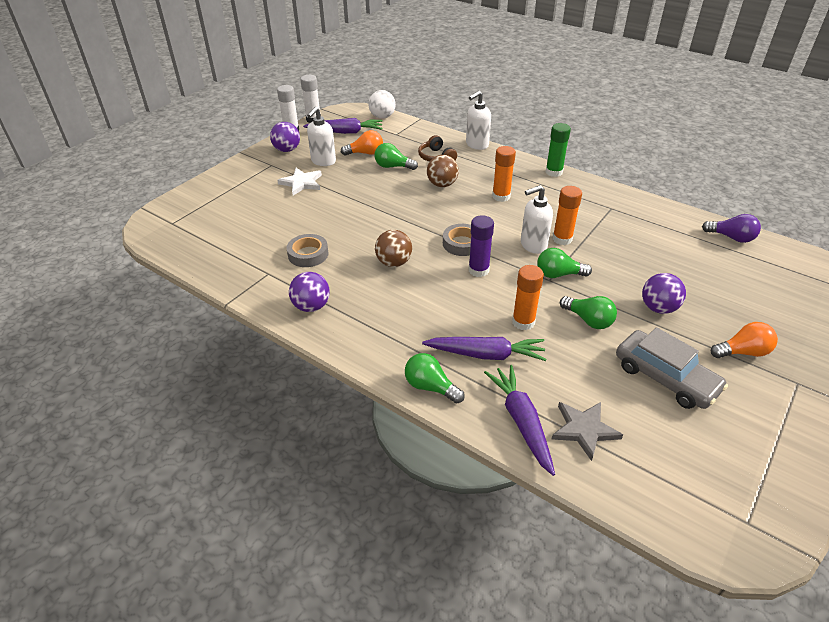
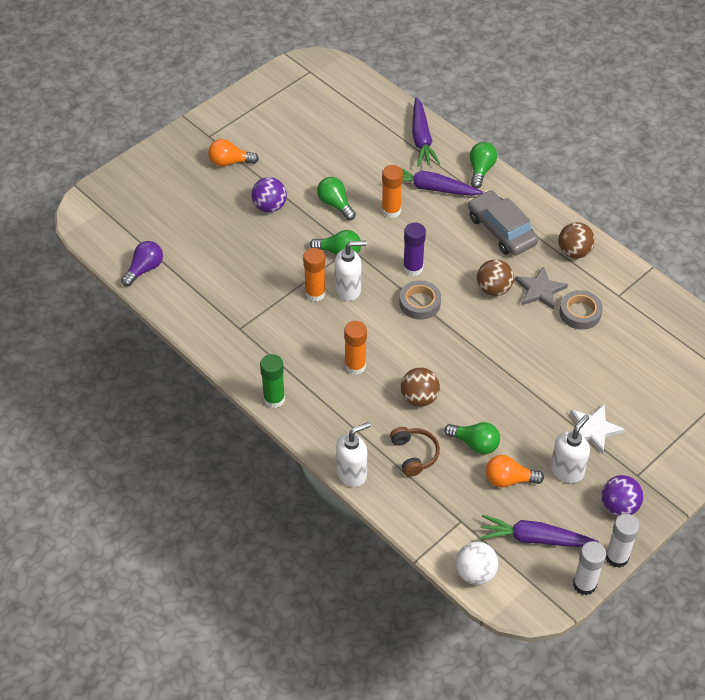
camera: 170 degrees left, 10 degrees up
(311, 306) = (574, 252): purple ball -> brown ball
(430, 387) = (480, 170): green light bulb -> green light bulb turned 120 degrees counterclockwise
(584, 430) = (380, 128): grey star -> grey star (540, 290)
(665, 377) = (302, 152): grey car -> grey car (501, 230)
(731, 237) = (144, 269): purple light bulb -> purple light bulb turned 90 degrees clockwise

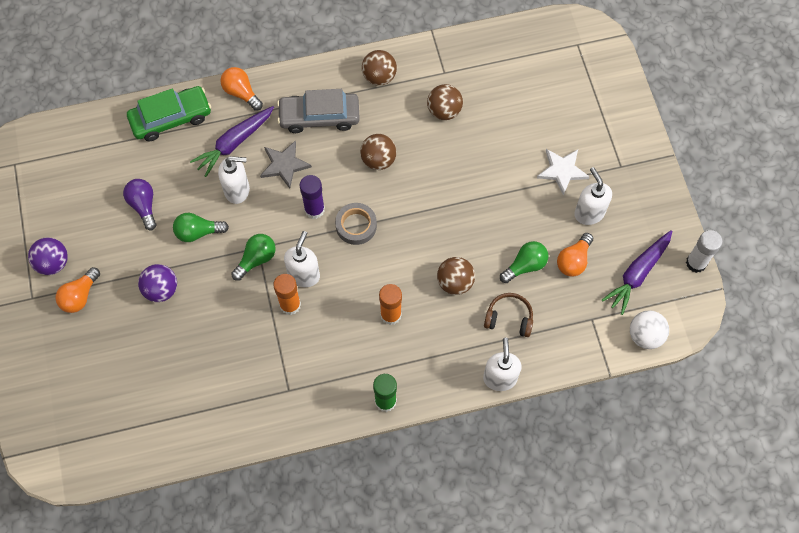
camera: 60 degrees left, 15 degrees up
(144, 269) = (162, 441): purple light bulb -> purple light bulb (143, 206)
(391, 210) = (237, 190): orange glue stick -> white soap dispenser
(421, 139) = (171, 118): purple carrot -> green car
(480, 170) = (241, 93): green light bulb -> orange light bulb
(540, 290) = (402, 126): grey star -> grey star (284, 165)
(580, 313) = (444, 111): grey tape -> brown ball
(617, 557) = (684, 226): white glue stick -> none
(619, 506) = (641, 196): purple ball -> purple ball (53, 263)

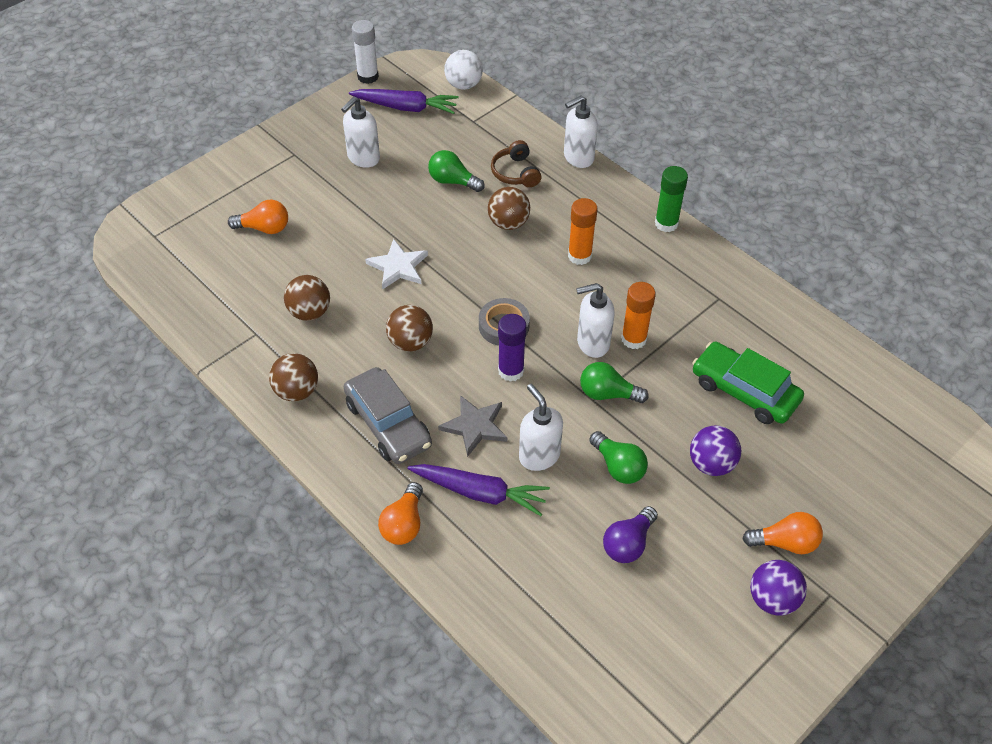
camera: 120 degrees left, 15 degrees down
(171, 118) = (490, 585): green car -> green car (744, 391)
(562, 171) = (327, 193): white star -> white star (398, 267)
(573, 260) = (422, 151): orange light bulb -> orange light bulb (264, 228)

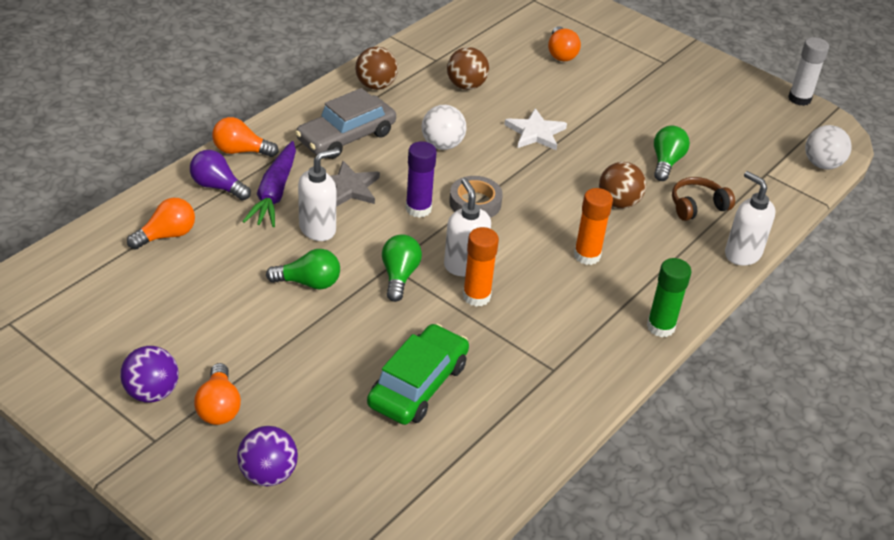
camera: 80 degrees right, 10 degrees down
(363, 158) = (676, 103): white soap dispenser -> none
(406, 107) = (764, 126): purple carrot -> none
(410, 342) = (442, 145): brown ball -> white ball
(546, 595) = (166, 235): none -> orange light bulb
(618, 466) = (309, 283): green light bulb -> green light bulb turned 135 degrees counterclockwise
(628, 543) = (219, 288): purple light bulb -> purple light bulb (218, 186)
(711, 464) = (316, 352): purple ball -> purple ball (268, 474)

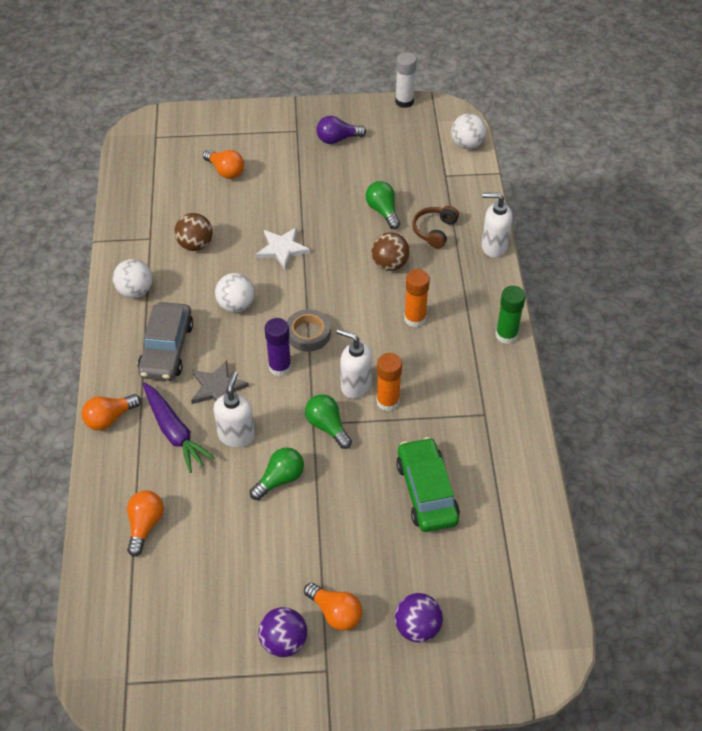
camera: 40 degrees left, 10 degrees up
(218, 186) = (130, 459): purple light bulb -> purple light bulb (337, 139)
(376, 85) = (135, 291): brown ball -> white ball

